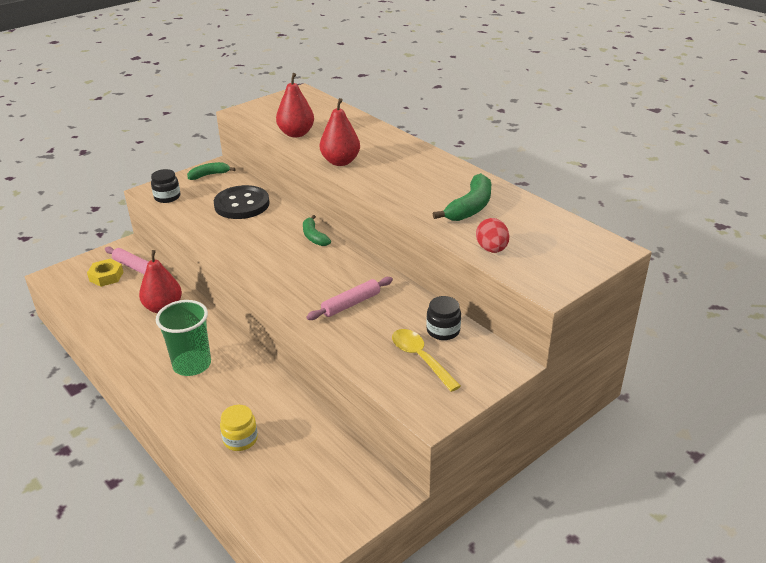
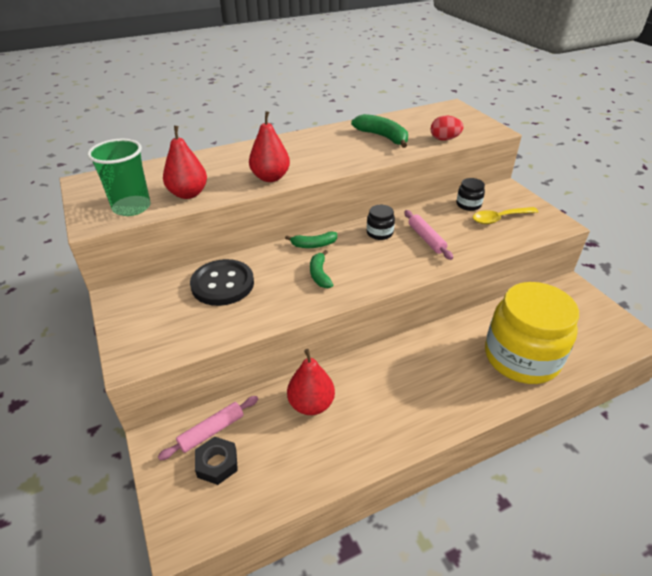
camera: 75 degrees left, 5 degrees up
(106, 276) = (217, 463): yellow nut -> black nut
(167, 197) = (160, 344): black jar -> black jar (379, 233)
(192, 364) = (416, 384): green cup -> green cup (132, 207)
(209, 175) = (133, 304): green banana -> green banana (319, 274)
(240, 439) = (521, 357): yellow jar -> yellow jar, size x2.47

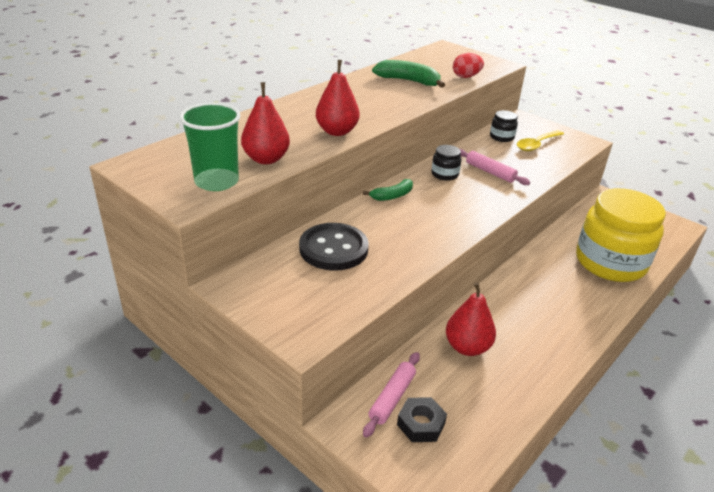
camera: 25 degrees left, 5 degrees down
(319, 274) = (421, 221): green banana -> none

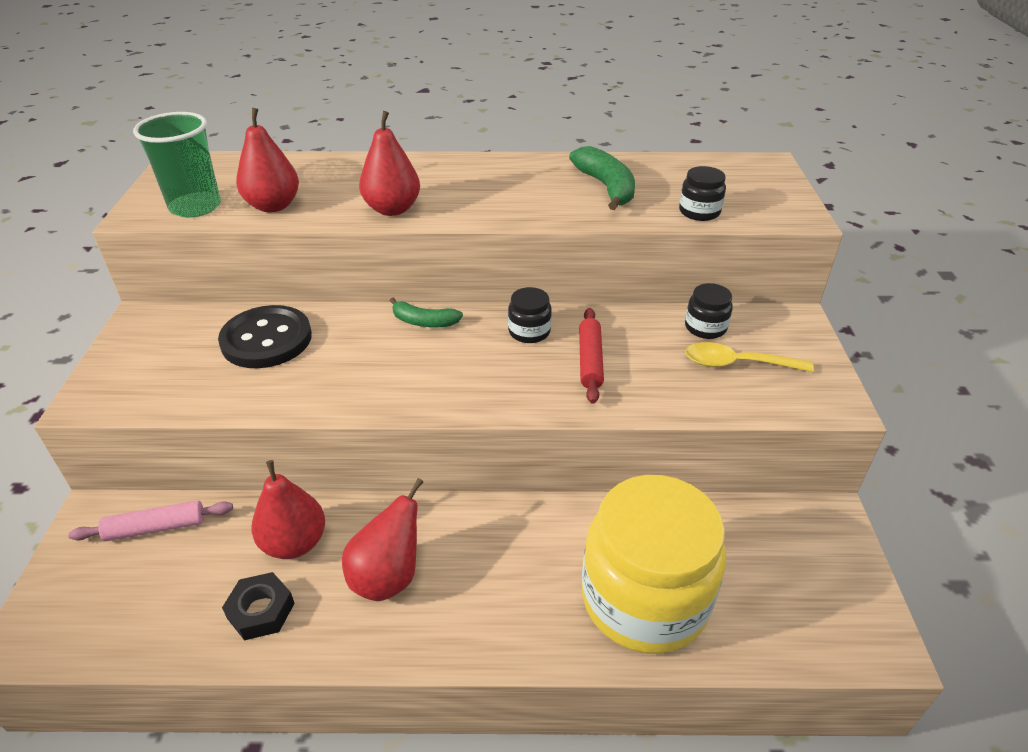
camera: 50 degrees right, 5 degrees up
(421, 424) = (129, 571): black nut -> black nut (261, 611)
(466, 77) = (699, 212): red egg -> black jar
(490, 172) = (590, 361): pink rolling pin -> red rolling pin
(526, 326) = (388, 577): none -> red pear

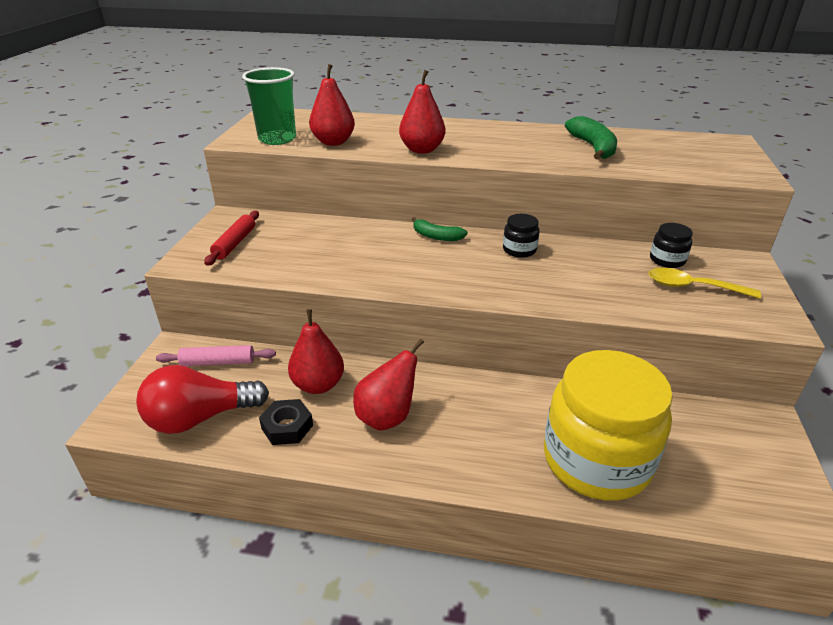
camera: 10 degrees right, 5 degrees down
(142, 615) = (200, 418): none -> red light bulb
(266, 339) = (316, 237): black button -> none
(590, 361) = (567, 273): red rolling pin -> red rolling pin (235, 243)
(699, 212) = (669, 167): black jar -> none

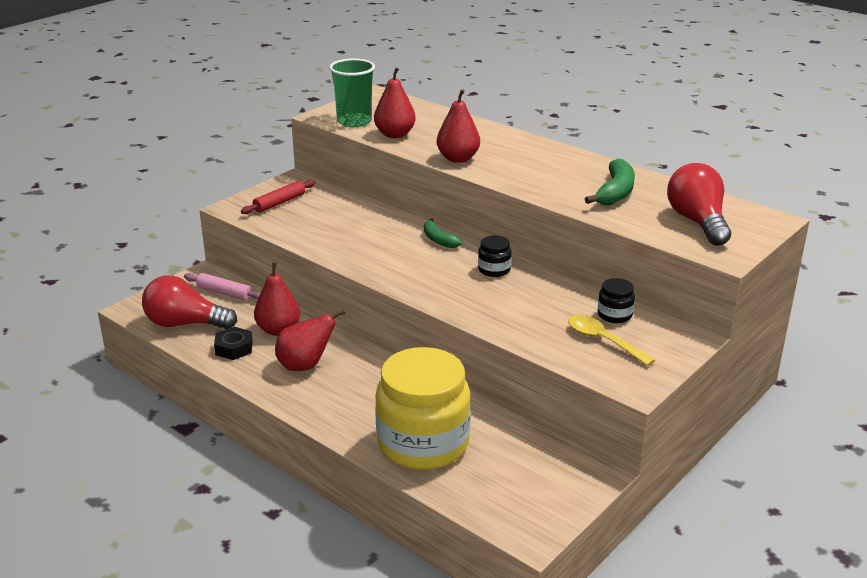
camera: 30 degrees right, 5 degrees down
(689, 155) = (697, 222): none -> red light bulb

